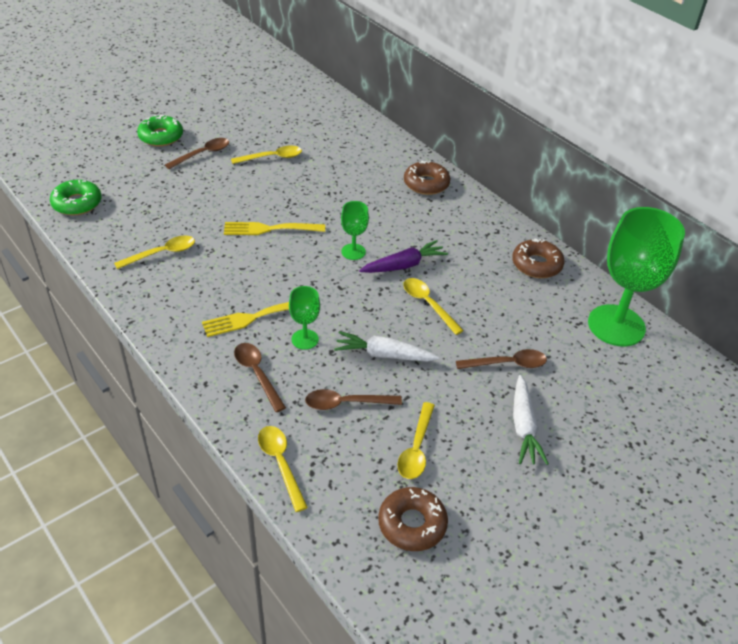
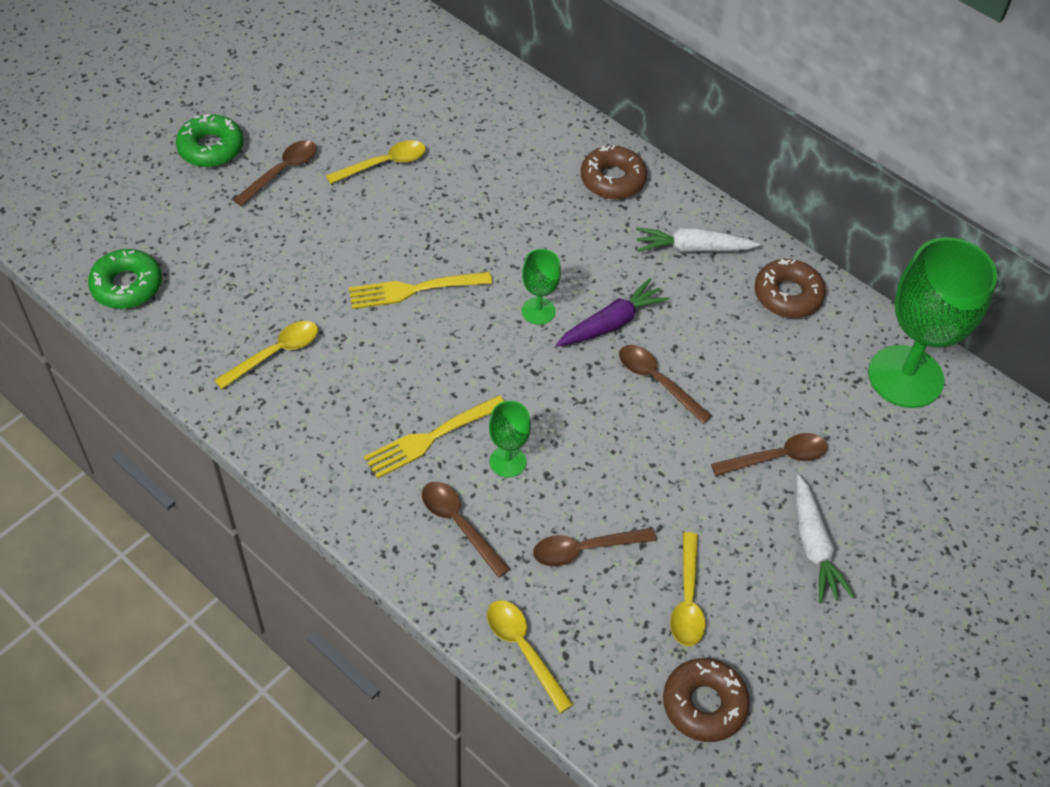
camera: 10 degrees left, 10 degrees up
(384, 355) = (616, 469): white carrot -> white carrot (692, 248)
(428, 304) = (657, 381): yellow spoon -> brown spoon

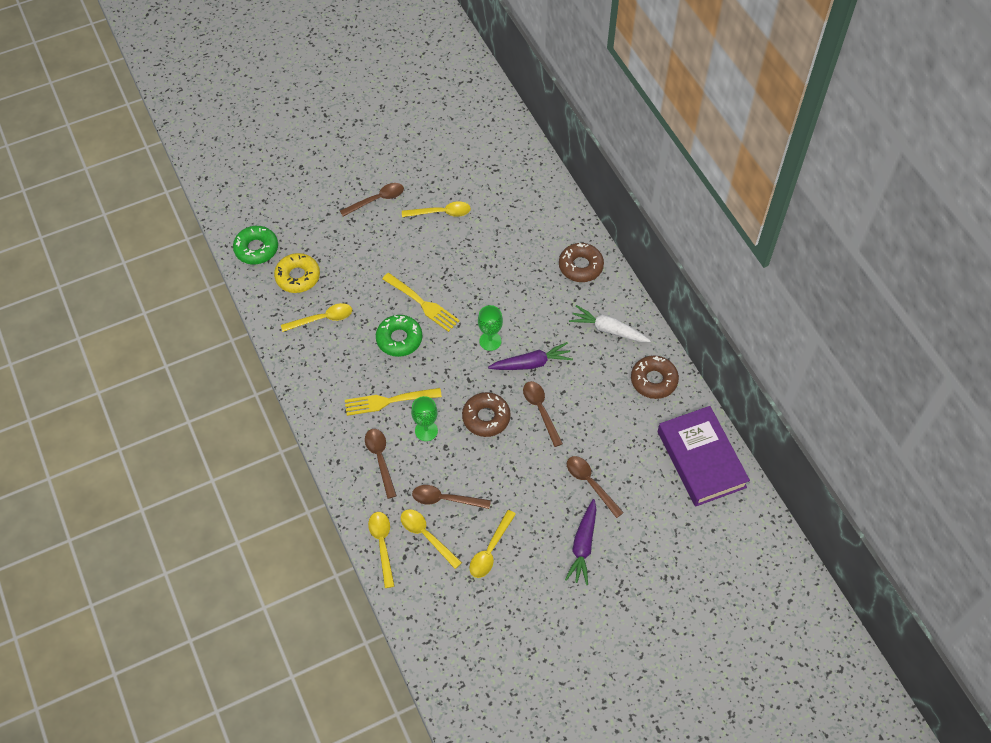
camera: 25 degrees right, 5 degrees up
(210, 306) = (298, 277): none -> yellow donut
(211, 148) = (341, 171): green donut -> green donut (399, 339)
(415, 289) = (422, 303): yellow fork -> yellow fork turned 150 degrees counterclockwise
(583, 612) = (426, 536): none -> yellow spoon
(704, 704) = (469, 613): brown donut -> brown donut (486, 417)
(777, 457) = (590, 483): brown spoon -> brown spoon turned 135 degrees counterclockwise
(814, 546) = (583, 546): white carrot -> purple carrot
(905, 377) = (701, 459): green goblet -> purple book

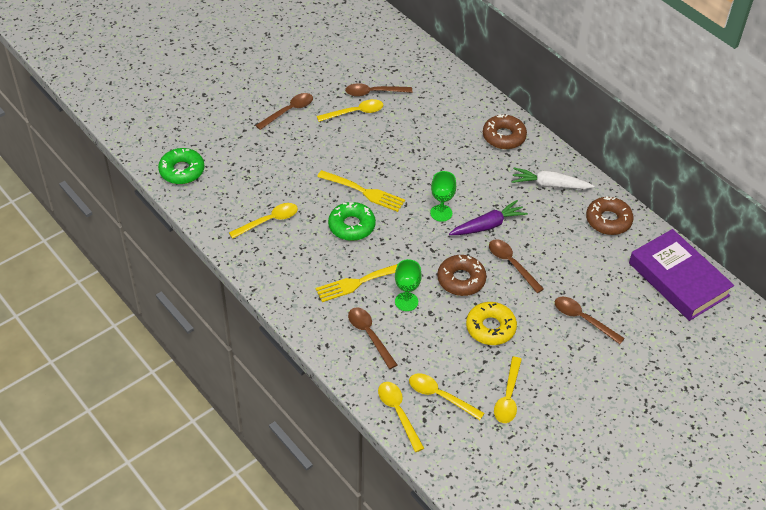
camera: 15 degrees left, 10 degrees down
(298, 277) = (232, 188): yellow donut -> yellow donut (490, 328)
(445, 499) = (447, 359): brown spoon -> brown spoon (373, 92)
(583, 546) = (597, 375): purple carrot -> none

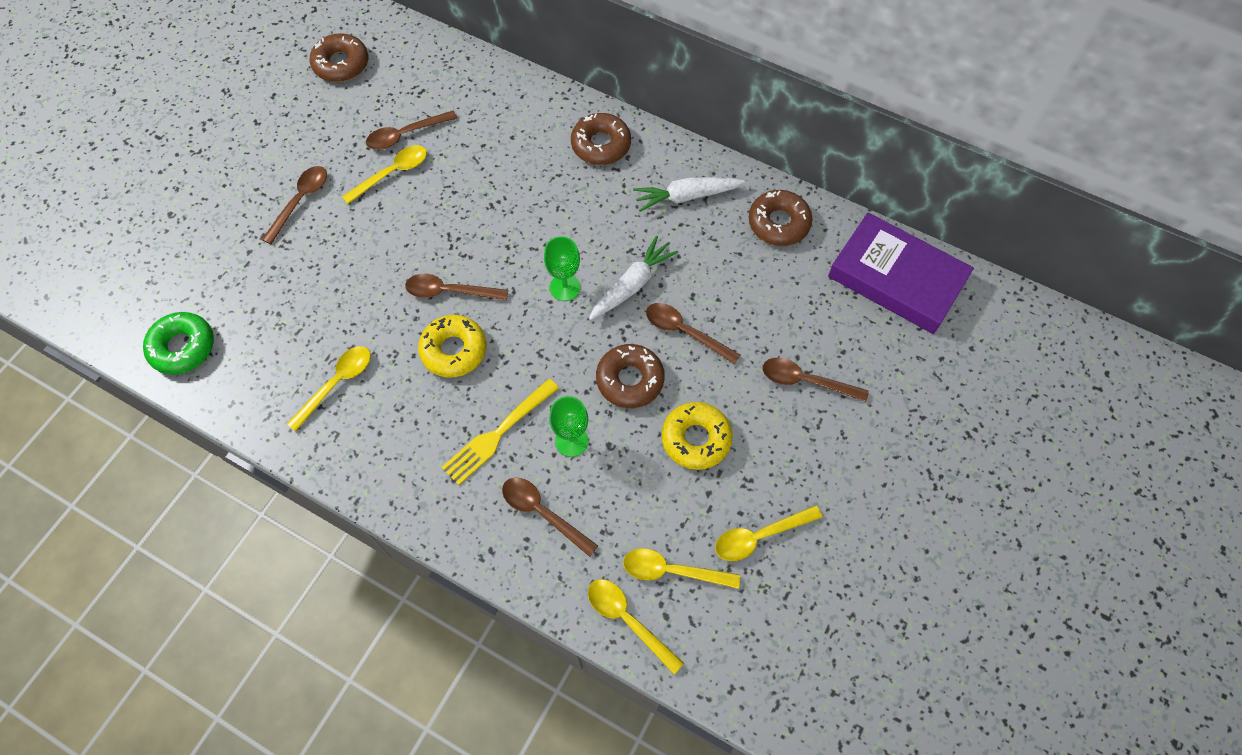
camera: 20 degrees left, 15 degrees up
(348, 39) = (341, 64): none -> brown donut
(351, 226) = (454, 350): green donut -> yellow donut
(363, 192) = (449, 291): yellow fork -> brown spoon
(488, 225) = (632, 284): purple carrot -> white carrot
(508, 397) = (759, 536): yellow spoon -> yellow spoon turned 75 degrees clockwise

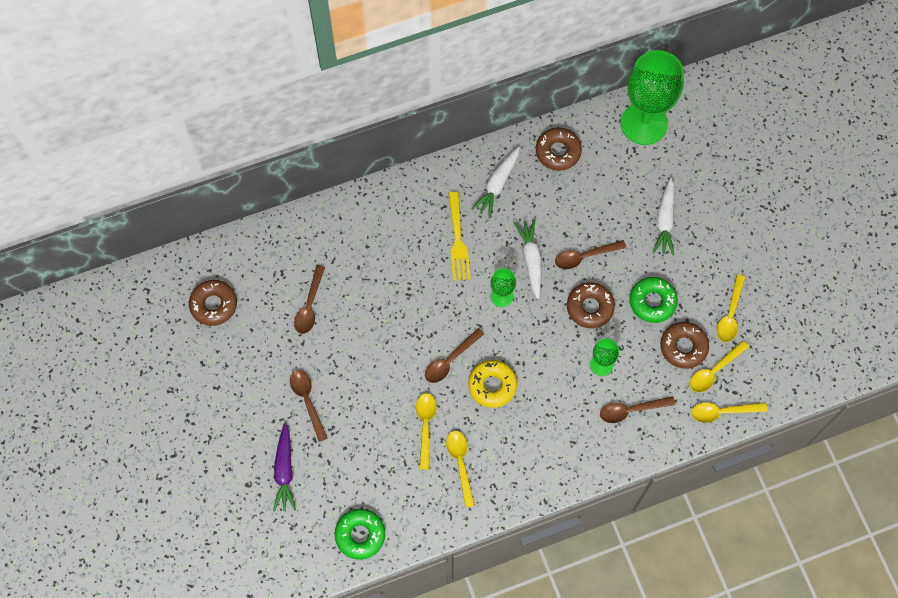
camera: 50 degrees left, 5 degrees up
(207, 234) = (284, 471): none -> purple carrot
(392, 173) = (333, 333): yellow spoon -> yellow spoon (425, 426)
(498, 433) = (565, 399): yellow fork -> yellow fork (457, 239)
(601, 145) = (418, 201): brown donut -> brown donut (683, 347)
(696, 439) = (652, 302): yellow donut -> green donut
(805, 381) = (664, 221): brown spoon -> white carrot
(896, 278) = (644, 123): purple book -> green goblet

